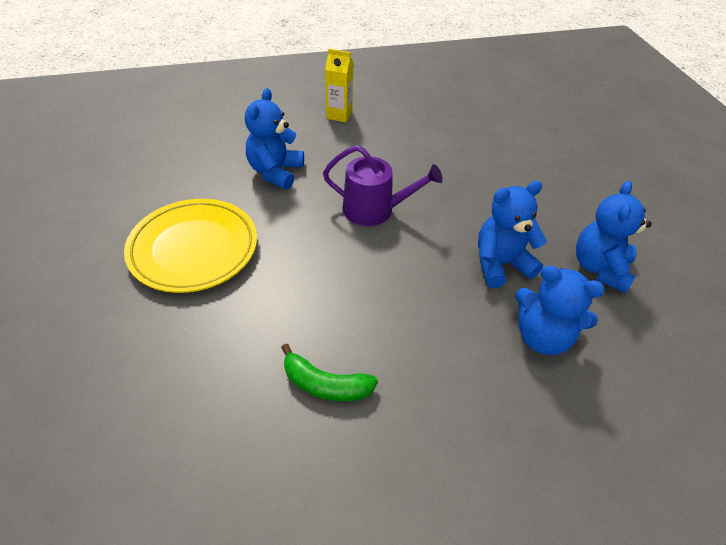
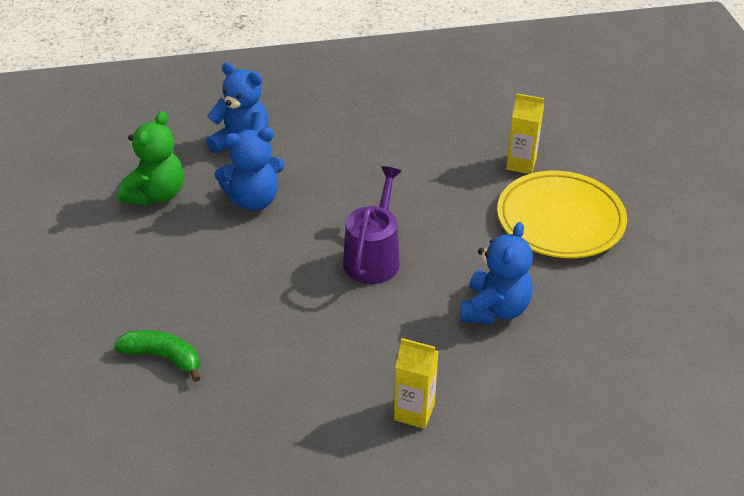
camera: 175 degrees left, 5 degrees down
(213, 319) = (521, 164): none -> yellow carton
(325, 384) = (424, 123): green banana -> green banana (163, 357)
(374, 210) = (373, 257): purple watering can -> purple watering can turned 90 degrees clockwise
(600, 268) = (156, 194): blue teddy bear -> green teddy bear

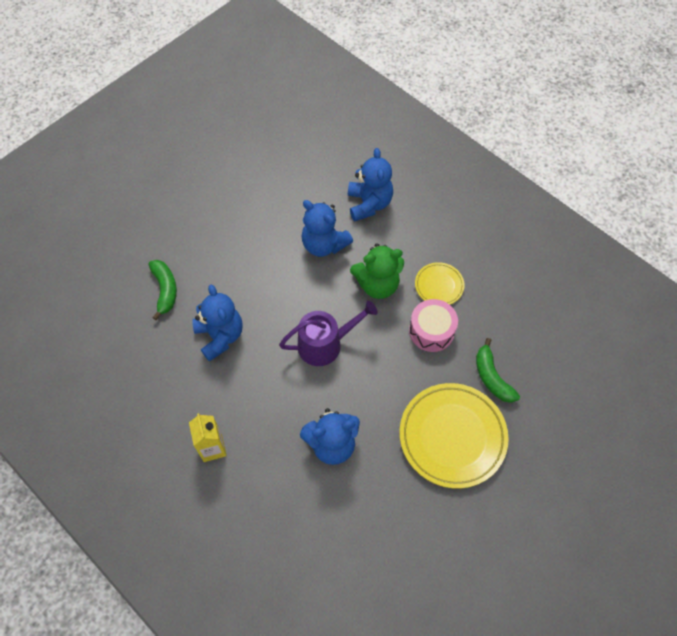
camera: 55 degrees right, 20 degrees up
(156, 194) = (288, 192): green teddy bear -> green teddy bear (377, 284)
(277, 337) = (220, 336): none -> blue teddy bear
(389, 147) = (439, 285): none -> yellow plate
(434, 177) = (431, 331): none -> pink drum
(521, 164) = (492, 377): yellow carton -> green banana

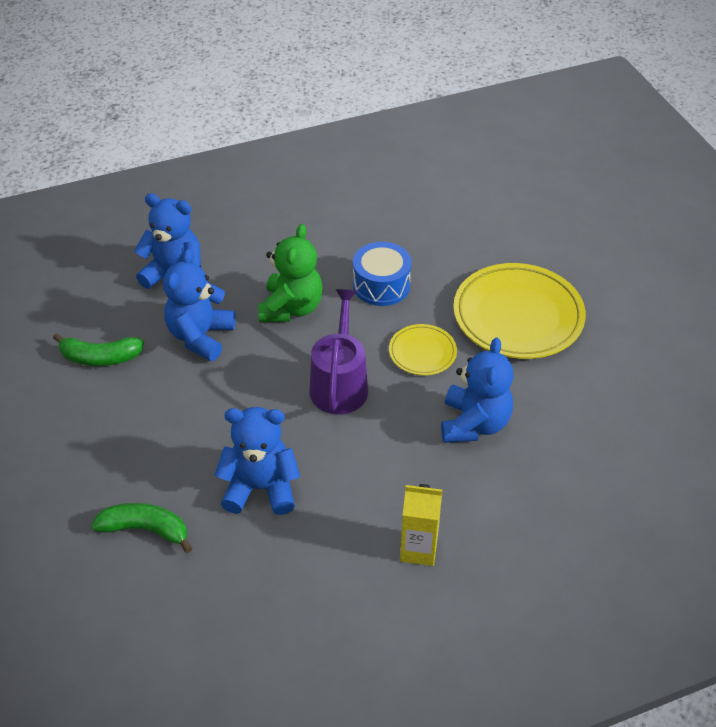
camera: 65 degrees left, 15 degrees down
(324, 244) = (200, 336): blue teddy bear -> blue teddy bear turned 135 degrees clockwise
(431, 331) = (381, 285): pink drum -> blue drum
(439, 285) = (328, 258): yellow plate -> yellow plate (422, 352)
(492, 377) = (465, 259): green banana -> green banana (100, 357)

